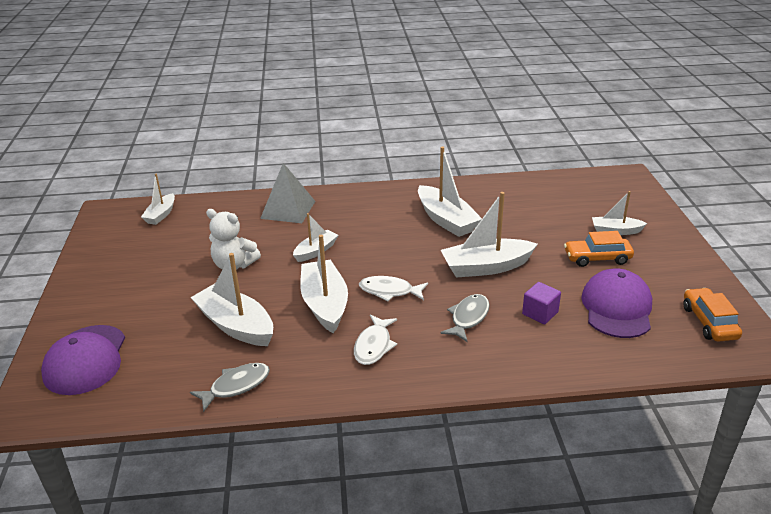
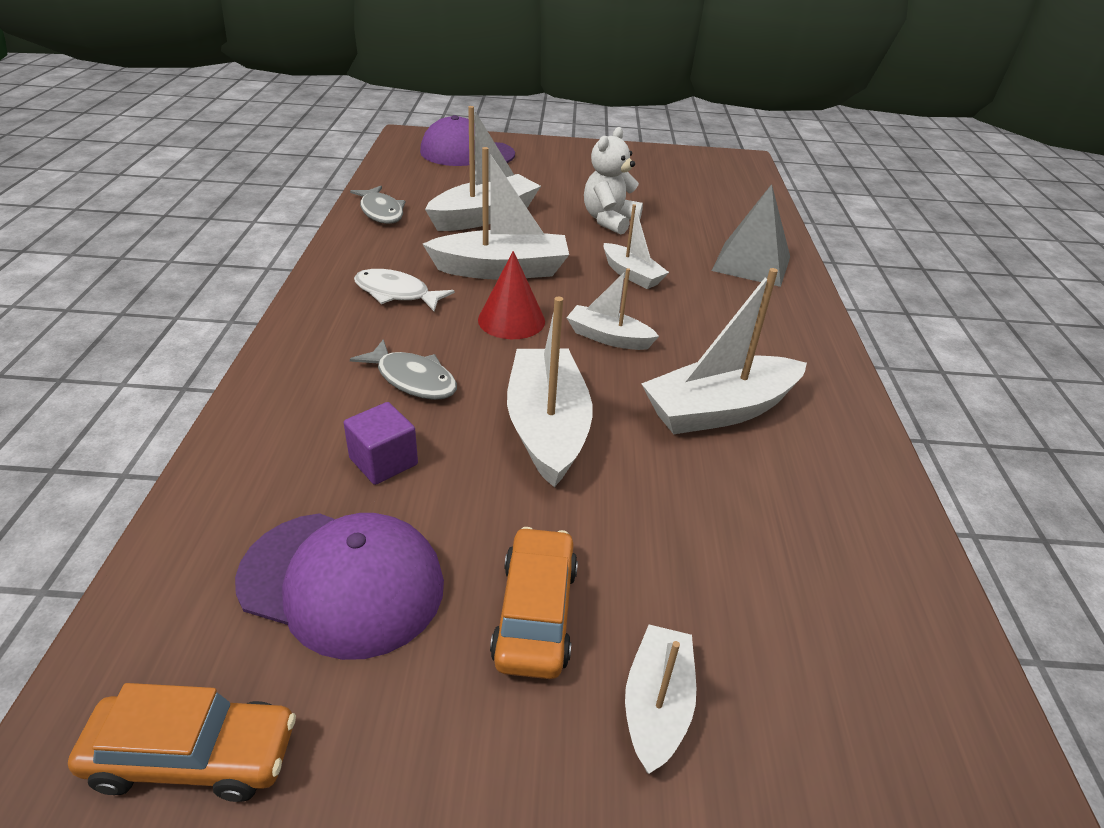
camera: 95 degrees right, 5 degrees up
(161, 215) = (734, 185): white boat -> white boat (608, 337)
(389, 291) = (511, 320): white fish -> red cone

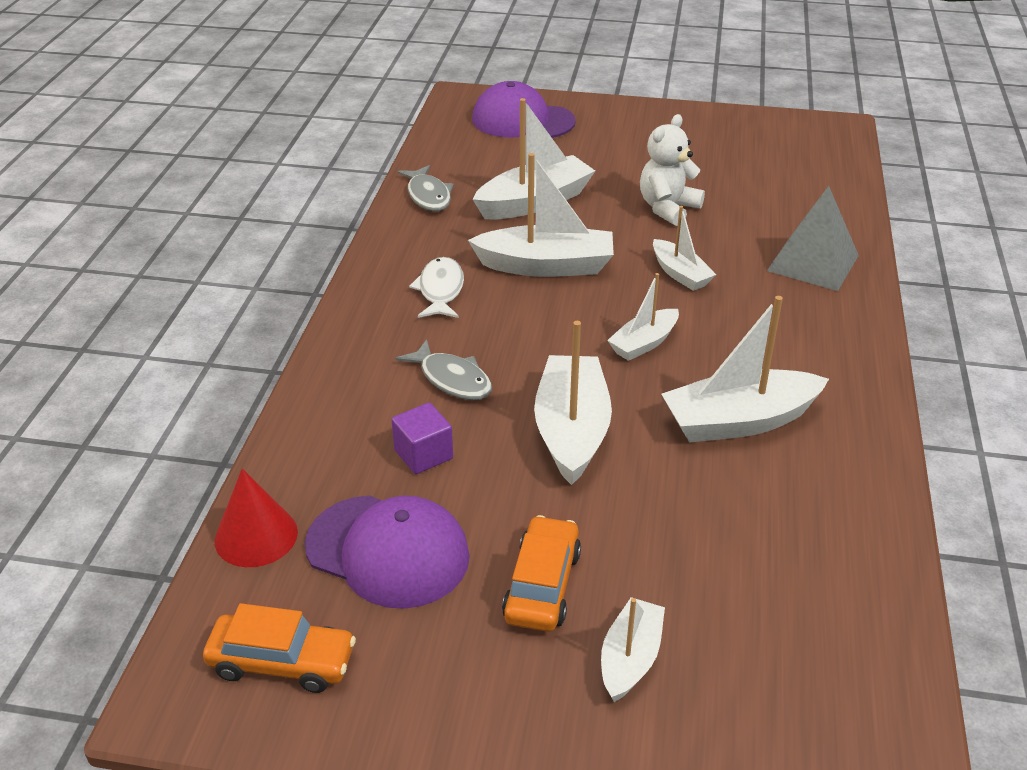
camera: 10 degrees right, 0 degrees up
(396, 293) = (440, 290): white fish -> white fish turned 60 degrees clockwise
(511, 320) = (550, 322): red cone -> red cone (256, 536)
(608, 337) = (644, 343): white boat -> white boat turned 75 degrees counterclockwise

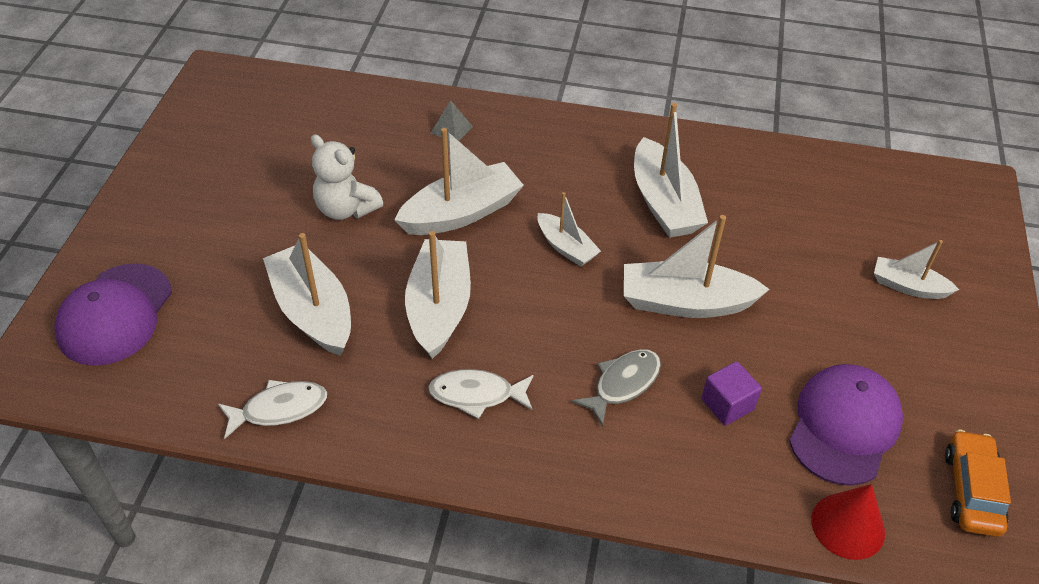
camera: 90 degrees left, 10 degrees up
(428, 196) = (279, 409): grey fish -> white fish
(542, 585) = (856, 329): orange car -> none
(680, 274) = (461, 213): white boat -> white boat, size x1.72
(813, 263) = (451, 129): grey pyramid -> grey pyramid, size x0.50

